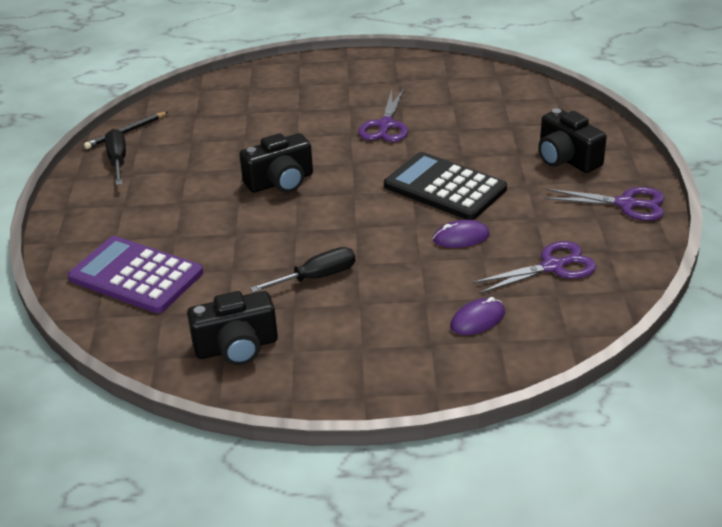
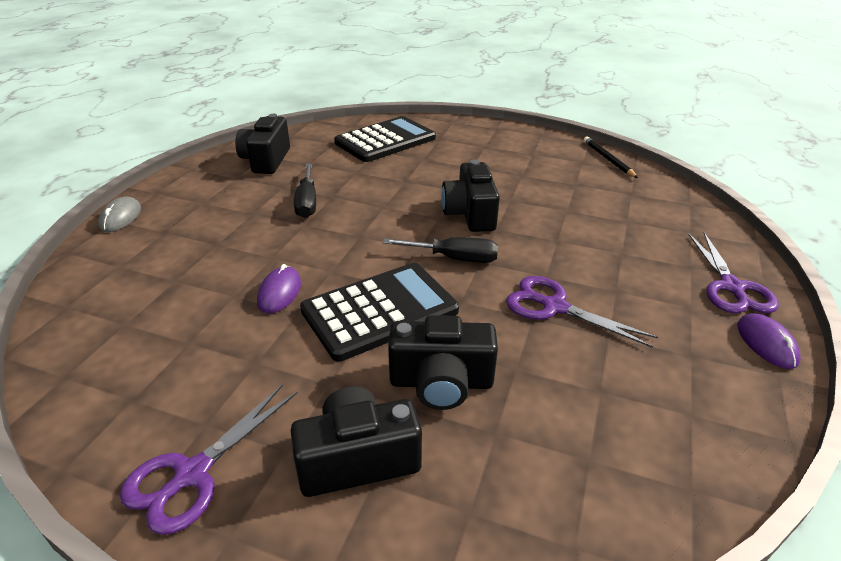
camera: 110 degrees right, 0 degrees up
(118, 161) = (557, 151): black screwdriver -> black screwdriver (454, 258)
(136, 276) = (385, 140): purple calculator -> black calculator
(428, 391) = (120, 217): none -> grey mouse
(477, 319) = (158, 263): purple mouse -> purple mouse (766, 343)
(490, 149) = (441, 382): none -> black camera
(553, 266) = (163, 339): purple scissors -> purple scissors (731, 287)

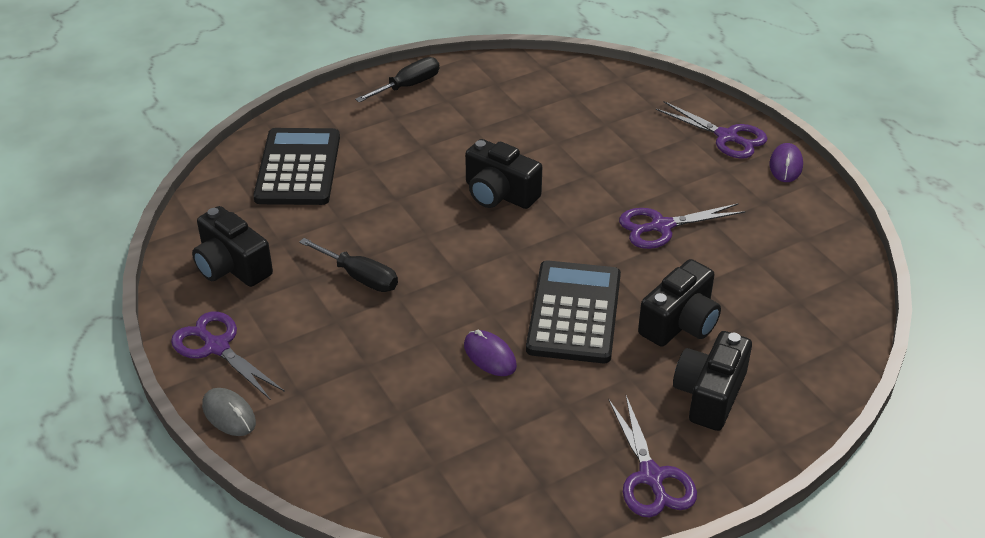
camera: 50 degrees left, 5 degrees up
(185, 186) = (216, 346): none -> purple scissors
(454, 258) = (552, 239): black screwdriver -> black screwdriver (408, 86)
(608, 159) = (510, 68): black pencil -> none
(766, 343) = (786, 165): purple mouse -> purple mouse turned 75 degrees clockwise

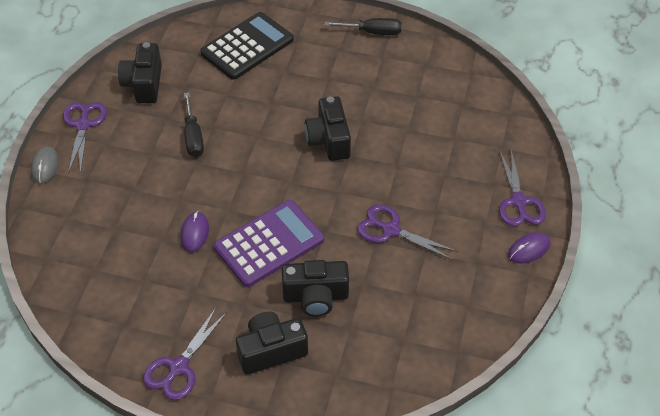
camera: 45 degrees right, 10 degrees up
(574, 312) = (269, 244): black calculator -> purple calculator

